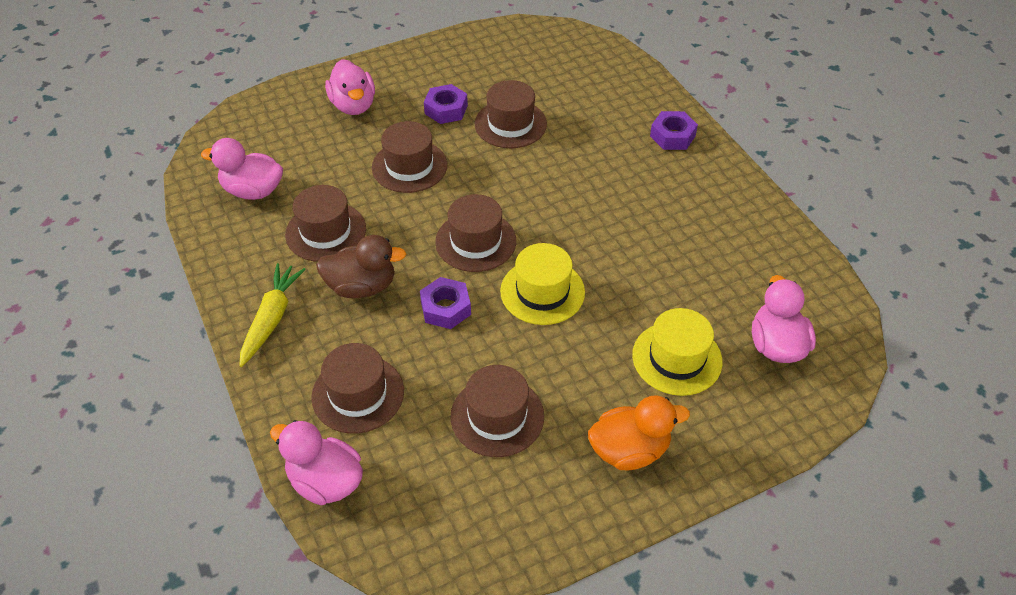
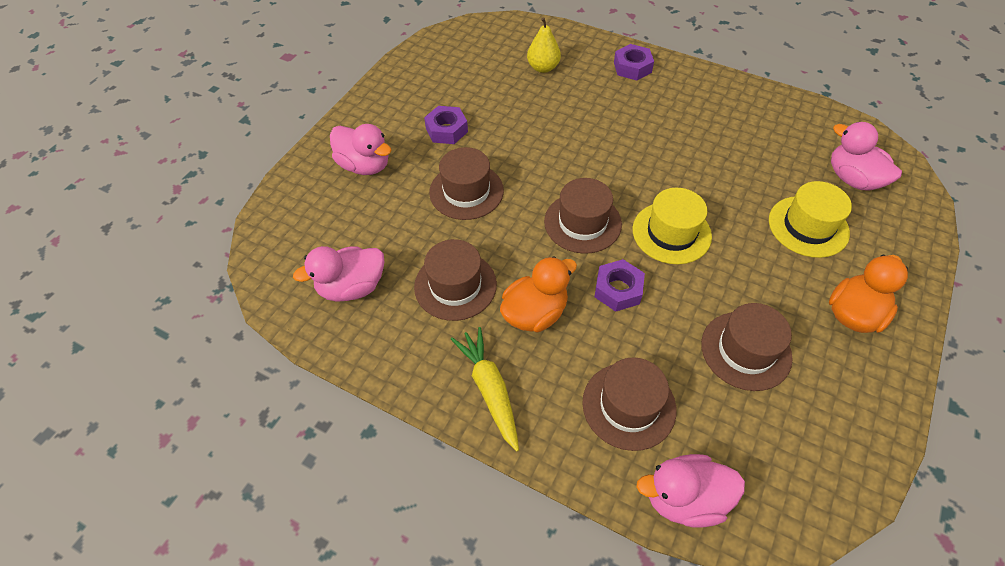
camera: 35 degrees left, 5 degrees up
(362, 286) = (535, 313): brown duck -> orange duck
(510, 124) = (509, 116): brown hat -> none
(587, 97) = (543, 68): none -> yellow pear

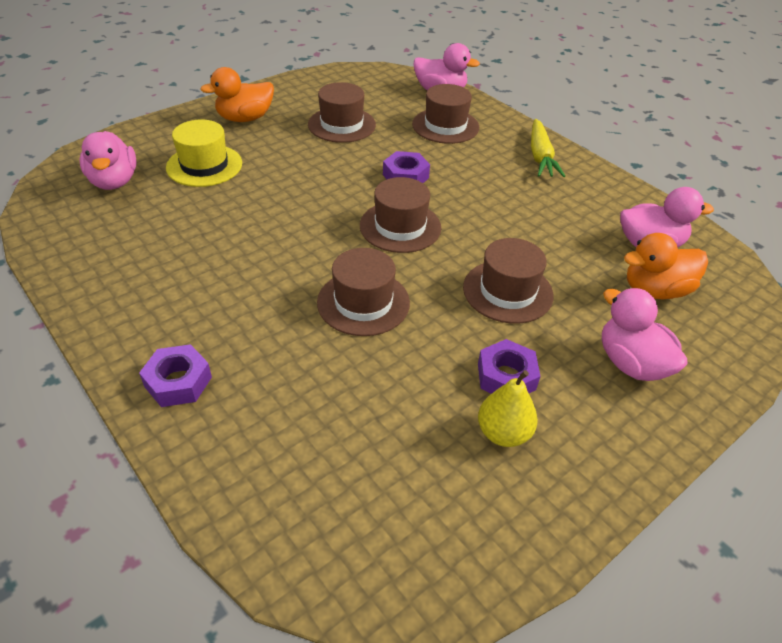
camera: 160 degrees left, 10 degrees down
(455, 285) = (547, 218): brown hat -> brown hat (363, 302)
(535, 313) = (484, 182): orange duck -> orange duck (655, 290)
(543, 68) = (308, 434): yellow pear -> yellow pear (503, 433)
(671, 233) = (325, 195): yellow hat -> none

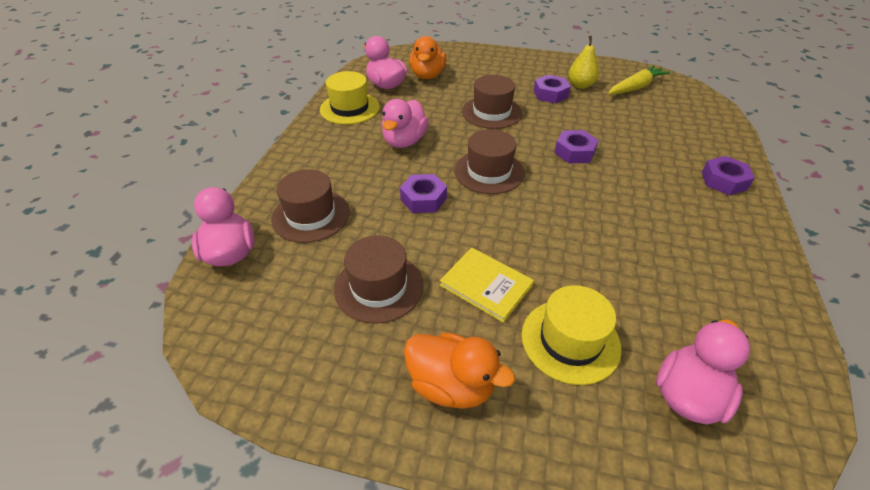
camera: 125 degrees left, 0 degrees up
(286, 159) = (486, 285): none -> yellow book
(363, 302) = (574, 152): brown hat -> purple nut
(540, 156) = (317, 148): yellow carrot -> yellow carrot (636, 87)
(607, 199) = (350, 108): none -> yellow hat
(631, 363) = (492, 70): pink duck -> pink duck (404, 141)
(655, 290) = (427, 75): orange duck -> orange duck turned 60 degrees clockwise

